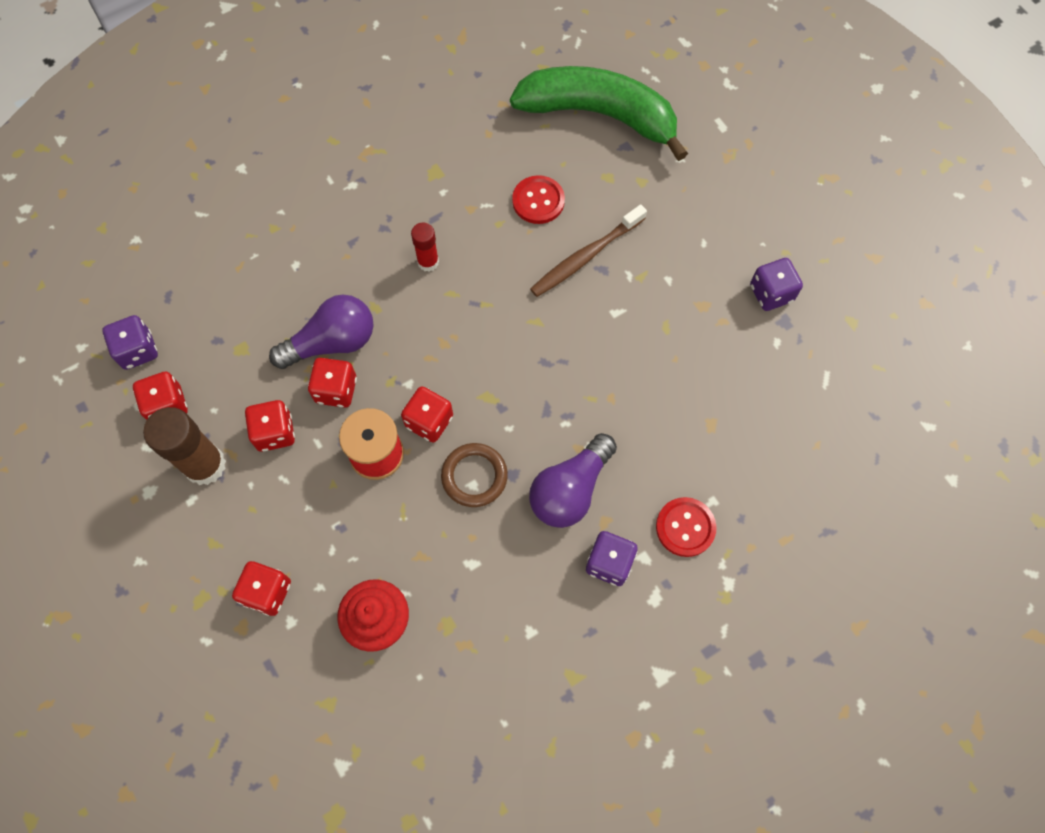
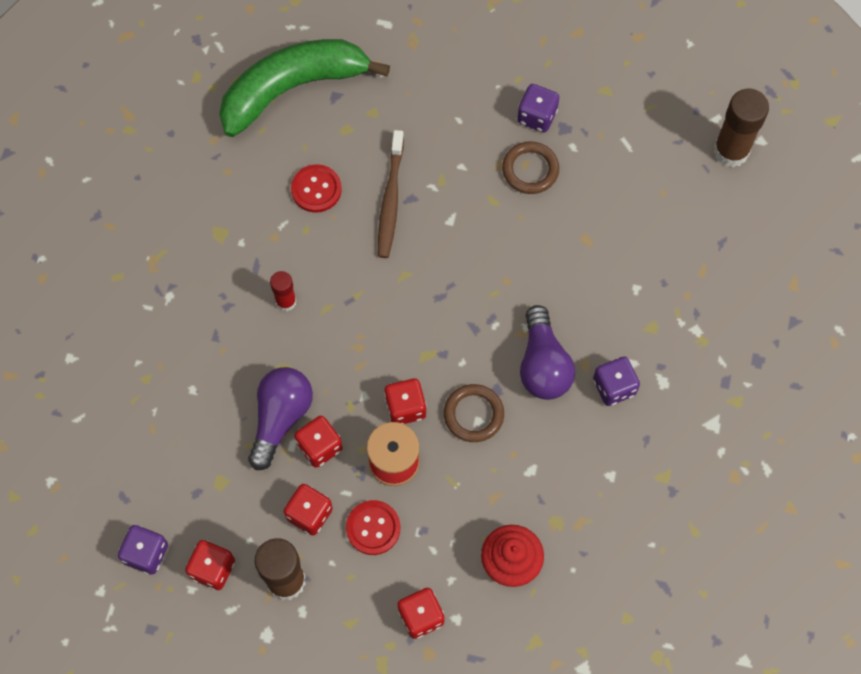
camera: 45 degrees left, 0 degrees up
(685, 527) = (636, 320): red button -> red button (373, 528)
(722, 329) = (530, 170): none -> brown ring
(915, 464) = (731, 151): none -> brown glue stick

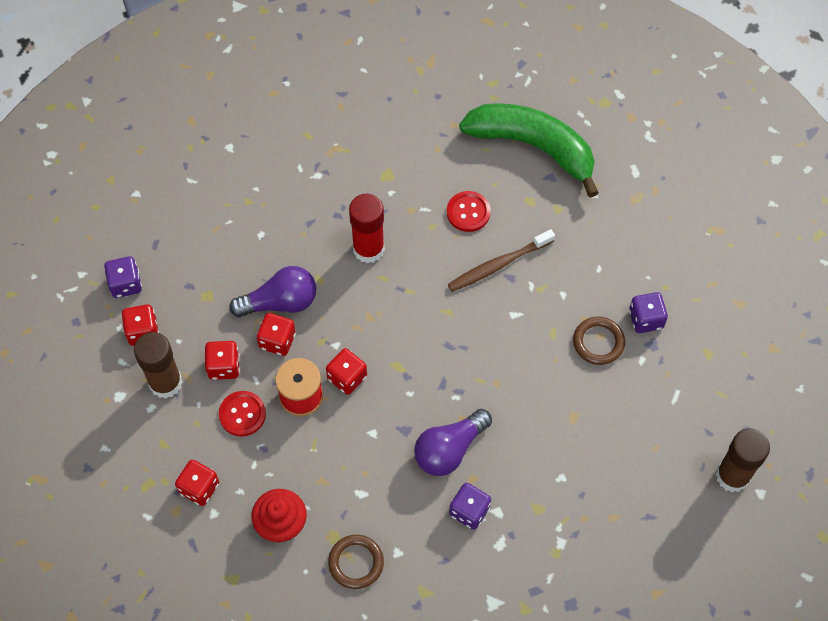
camera: 55 degrees right, 5 degrees down
(286, 301) = (368, 249): red glue stick -> red glue stick, size x1.79
(473, 414) = (375, 426): brown ring -> brown ring (356, 563)

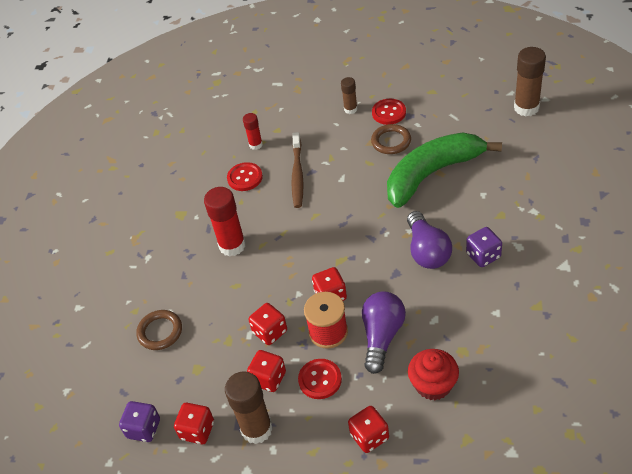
camera: 55 degrees left, 15 degrees down
(280, 302) = (237, 318): purple light bulb -> purple light bulb (382, 336)
(356, 563) = (492, 343): brown ring -> brown ring (160, 332)
(523, 198) = (256, 145): none -> red glue stick
(533, 147) = (221, 127): green banana -> green banana (432, 174)
(630, 273) = (350, 109): none -> brown glue stick
(646, 319) = (389, 113): purple dice -> red button

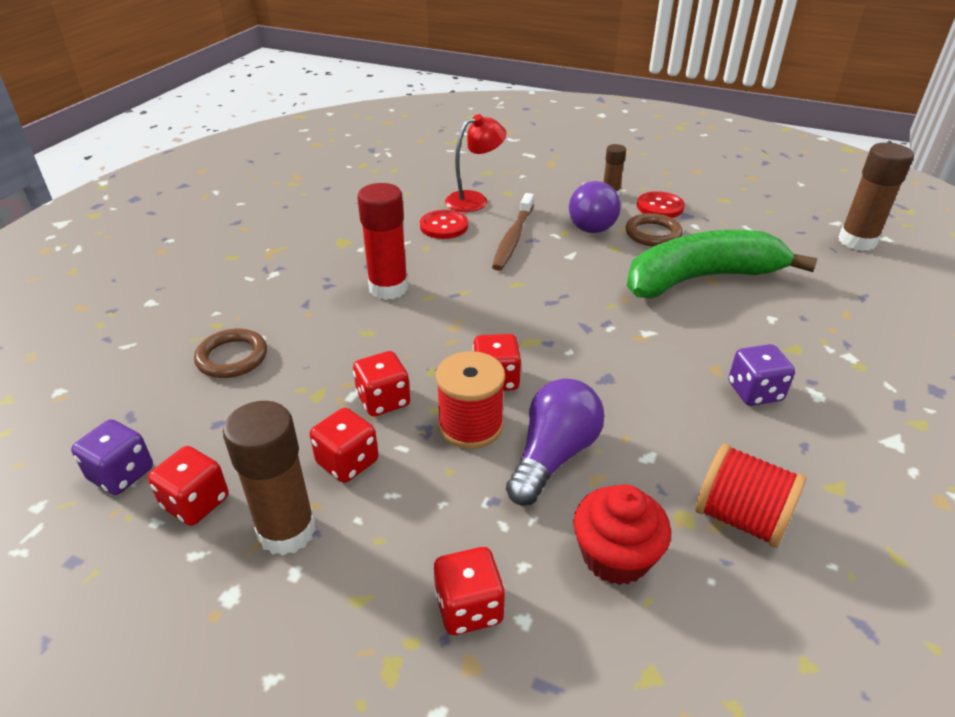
camera: 10 degrees right, 10 degrees down
(256, 145) = (474, 200): red glue stick -> red lamp
(320, 379) = (426, 488): red button -> none
(427, 251) = (665, 363): purple light bulb -> purple light bulb (591, 222)
(491, 341) = (740, 518): none -> red spool

